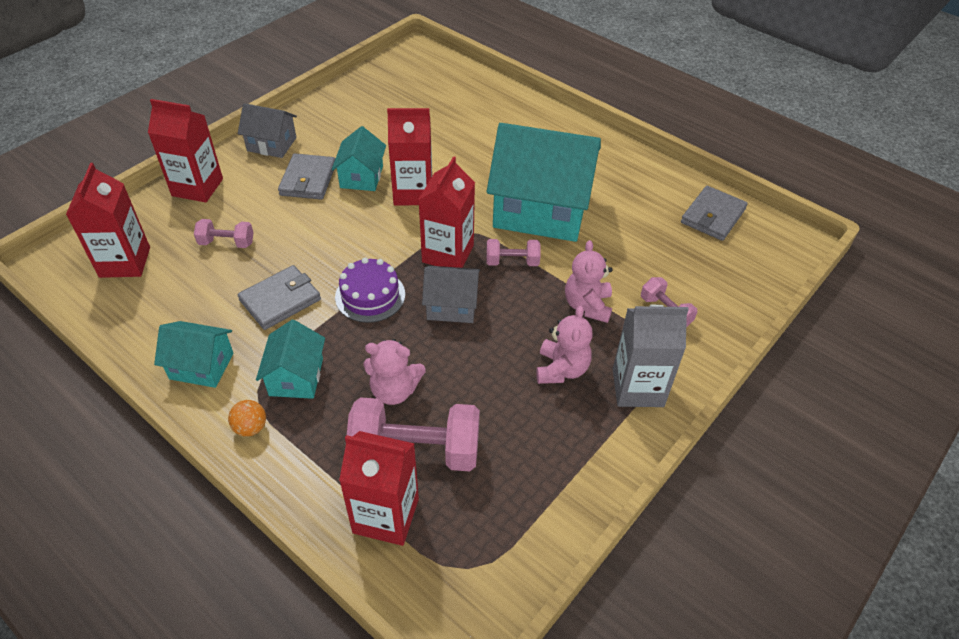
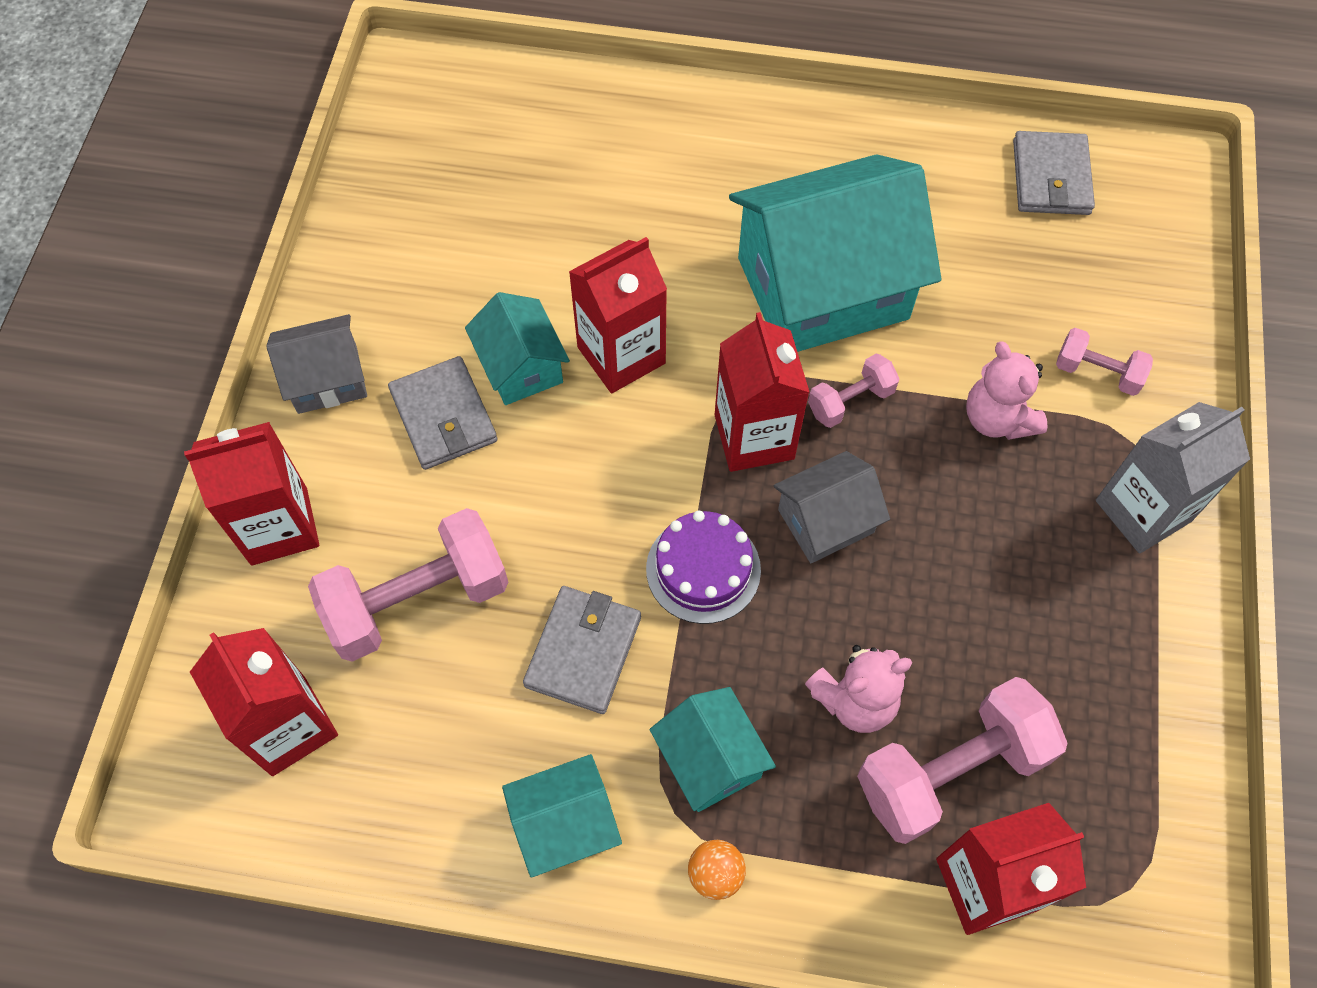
camera: 30 degrees left, 15 degrees up
(227, 243) = (417, 600): pink dumbbell -> pink dumbbell, size x1.93
(561, 369) = (1036, 538): pink teddy bear -> none

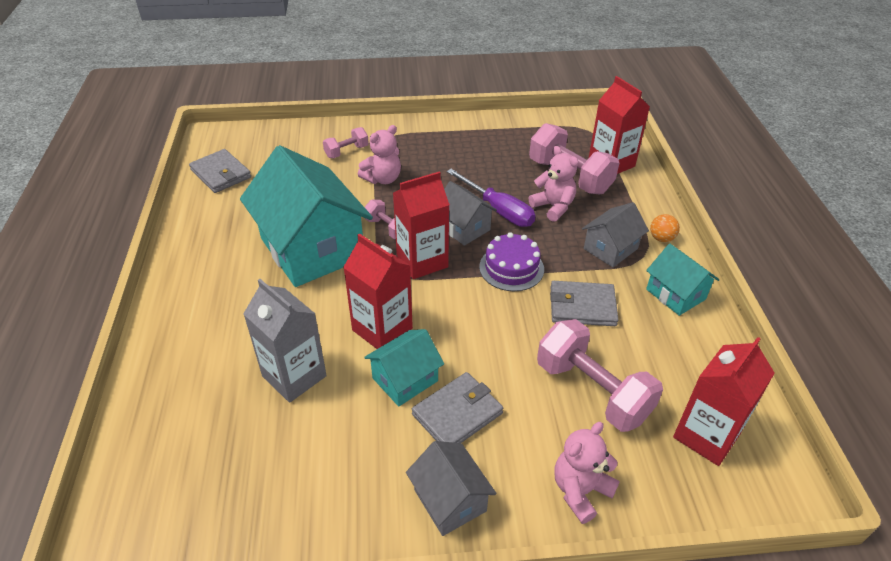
camera: 105 degrees left, 20 degrees down
(279, 526) = (580, 491): red carton -> pink teddy bear
(710, 759) = (610, 249): turquoise house -> grey house
(864, 594) = (498, 210): none -> purple screwdriver
(1051, 177) = (221, 174): grey wallet -> grey wallet turned 60 degrees clockwise
(1097, 372) = (346, 152): pink dumbbell -> pink dumbbell turned 45 degrees clockwise
(1143, 511) = (419, 135): grey carton -> grey carton (294, 376)

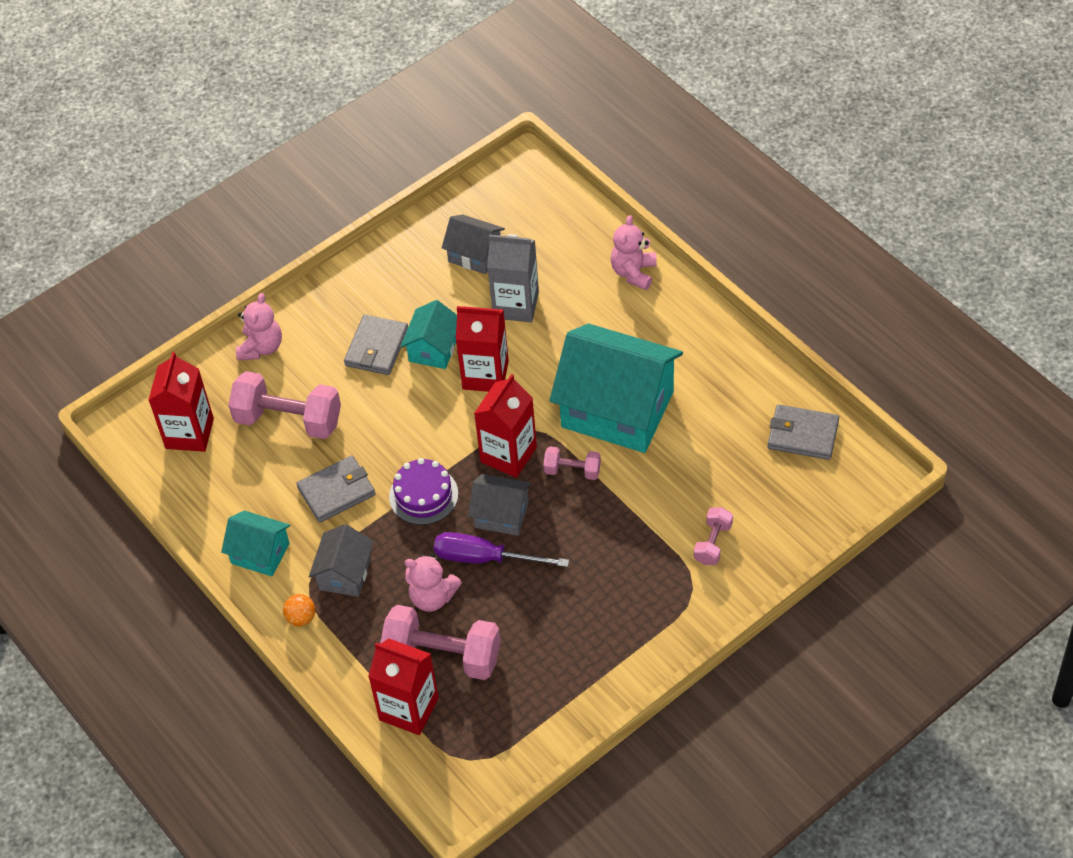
camera: 150 degrees right, 10 degrees up
(382, 179) = (636, 528): pink teddy bear -> pink teddy bear (633, 272)
(450, 500) = (342, 296): grey house -> grey house (475, 255)

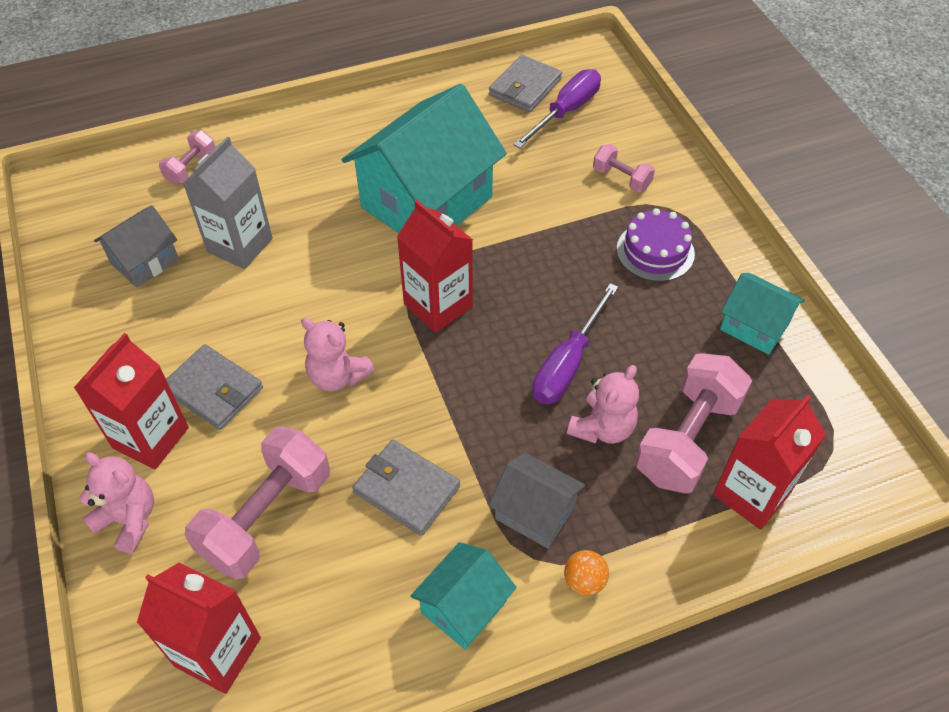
camera: 75 degrees left, 0 degrees up
(336, 491) = (406, 489): grey wallet -> grey wallet turned 45 degrees counterclockwise
(423, 495) = (455, 399): purple cake -> purple cake (655, 251)
(433, 348) = (251, 334): turquoise house -> turquoise house (754, 326)
(485, 375) = (318, 296): red carton -> red carton (150, 437)
(501, 515) = (515, 333): grey house -> none
(572, 471) = (486, 258): pink dumbbell -> pink dumbbell (191, 168)
(633, 272) = (263, 144): pink teddy bear -> pink teddy bear (337, 376)
(784, 476) = (566, 111): none -> purple screwdriver

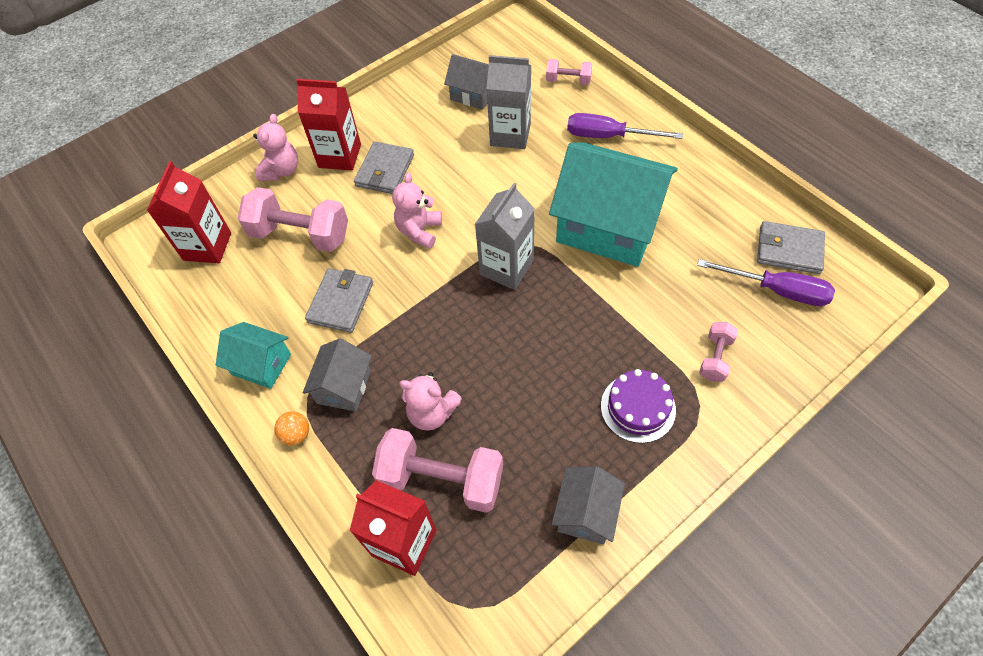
camera: 75 degrees right, 5 degrees up
(438, 305) = (506, 268): red carton -> grey carton
(567, 364) = (485, 371): purple screwdriver -> purple screwdriver (608, 136)
(754, 326) = (586, 512): turquoise house -> grey house

